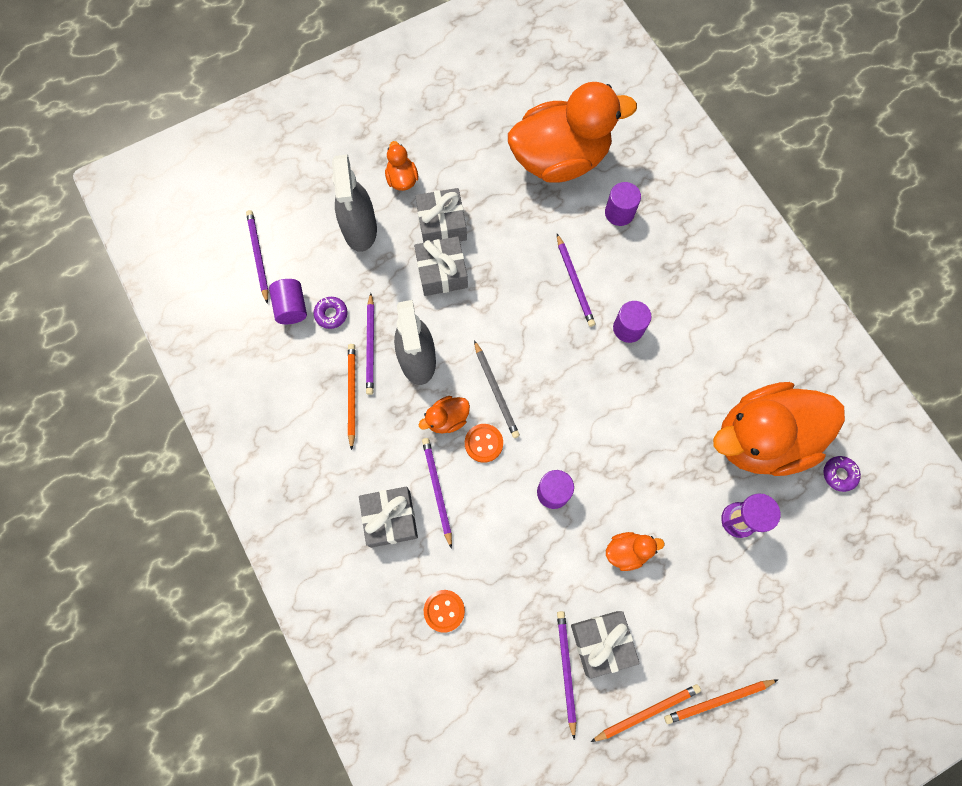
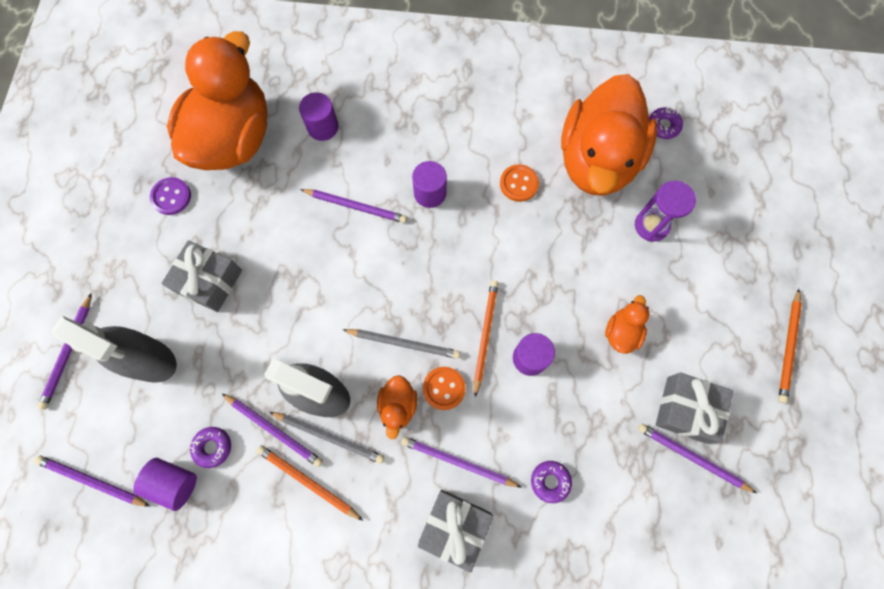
camera: 55 degrees left, 0 degrees up
(328, 175) = (68, 353): none -> purple pencil
(392, 386) = (329, 436): none -> grey pencil
(402, 179) = (134, 286): orange duck -> none
(442, 272) = (255, 313): grey gift -> none
(444, 611) = (573, 533): orange button -> orange button (519, 184)
(470, 568) = (550, 481): none -> purple donut
(483, 152) = (171, 197): none -> purple button
(647, 712) = (766, 412): orange pencil -> orange pencil (485, 335)

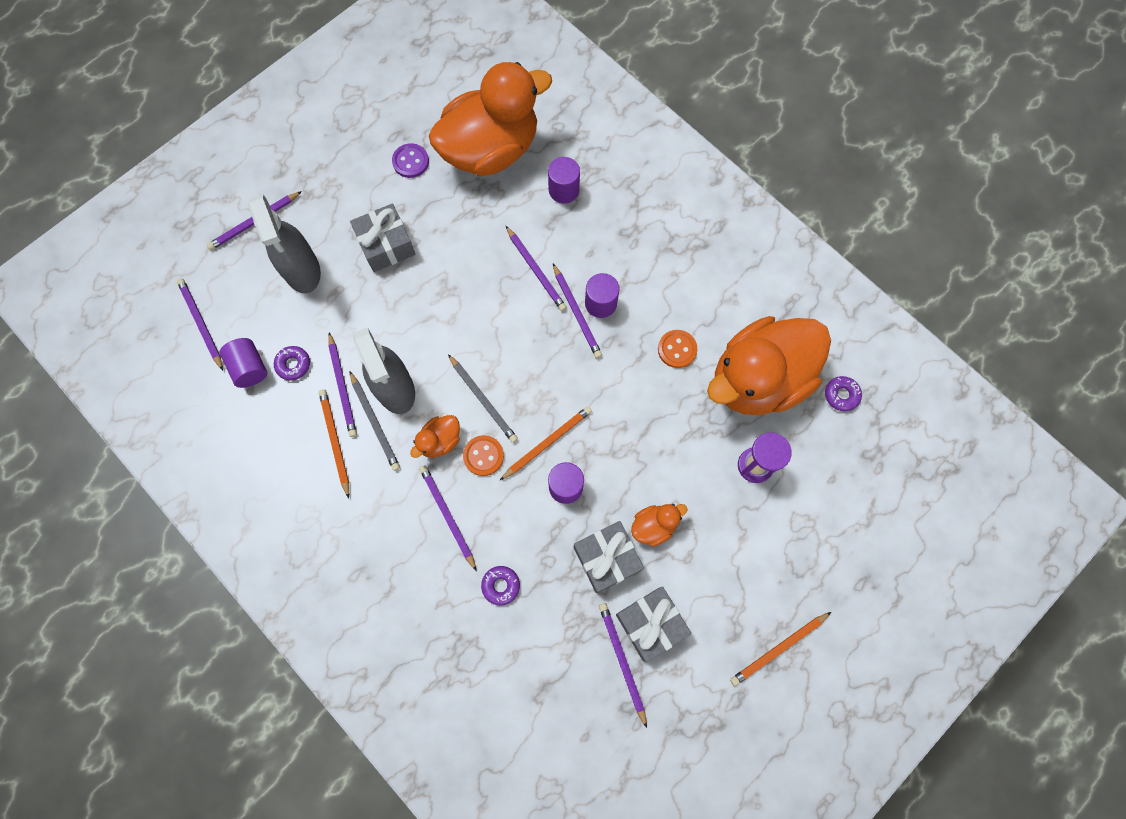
camera: 40 degrees right, 0 degrees up
(418, 215) = (577, 313): none -> purple pencil
(454, 527) = (406, 557): grey gift -> grey gift (607, 558)

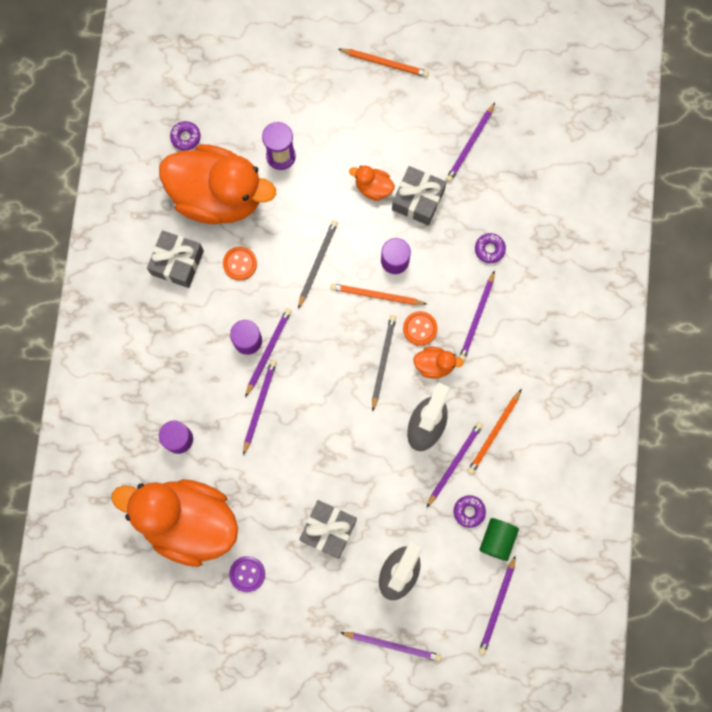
camera: 130 degrees left, 5 degrees up
(249, 368) = (497, 540): purple cylinder -> green cylinder
(375, 422) = (459, 418): grey pencil -> grey pencil (317, 263)
(650, 624) = (434, 144): grey gift -> grey gift (177, 262)

